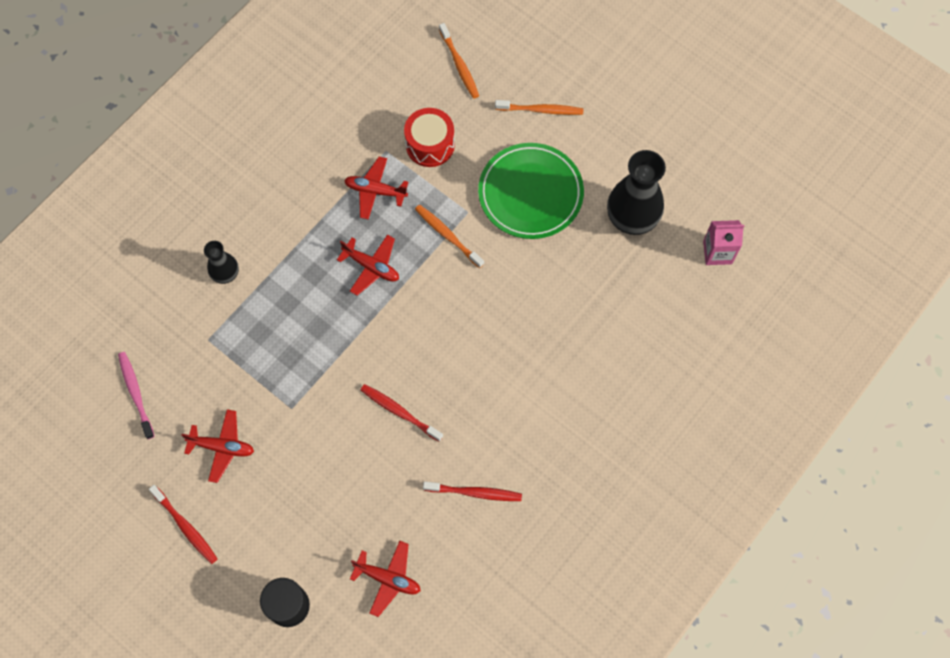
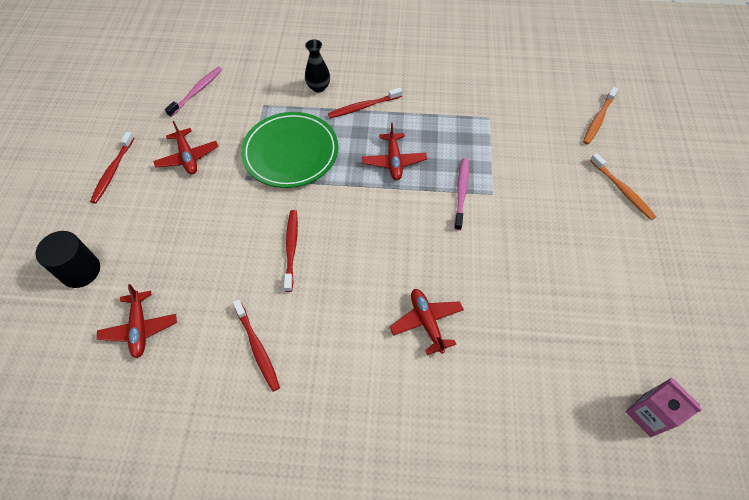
camera: 55 degrees right, 10 degrees down
(285, 250) = (363, 107): none -> red toothbrush
(375, 191) = (453, 129): red plane -> red plane (426, 322)
(430, 145) = (520, 139): red drum -> none
(447, 235) = (461, 192): orange toothbrush -> pink toothbrush
(530, 193) = (549, 226): green plate -> green plate (290, 152)
(631, 218) = (604, 316): black vase -> none

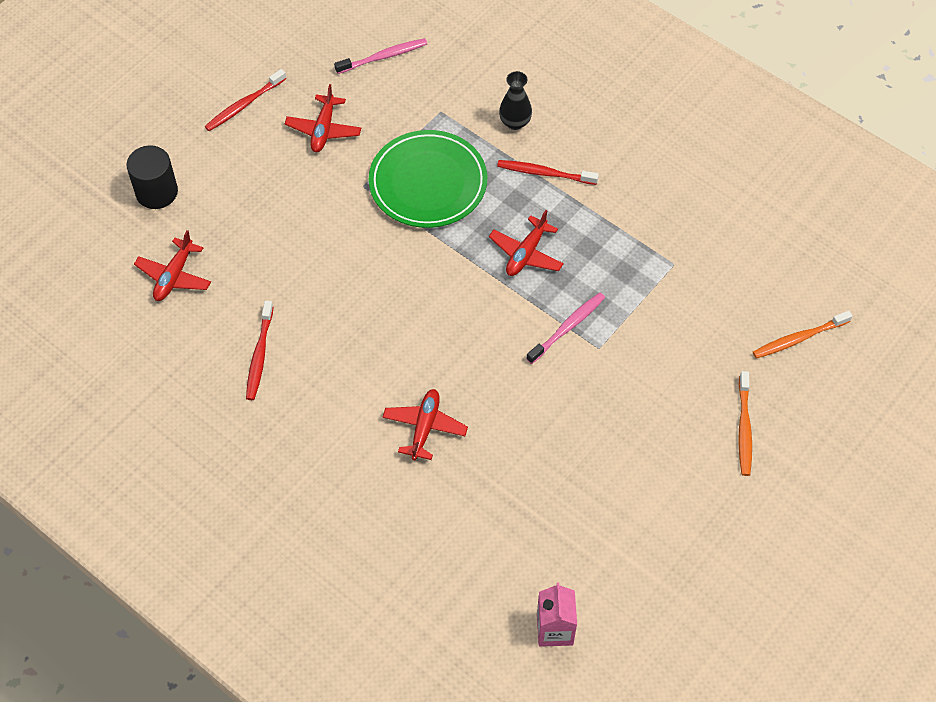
camera: 35 degrees right, 0 degrees up
(291, 248) = (355, 283): red toothbrush -> none

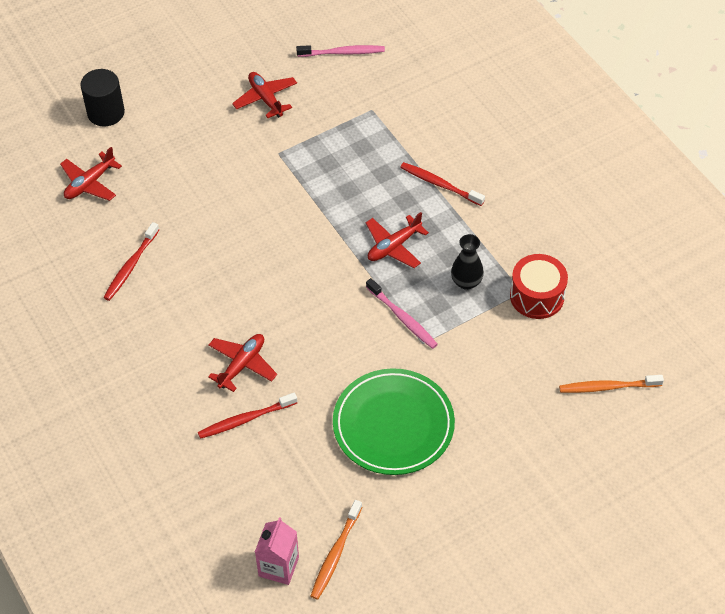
camera: 20 degrees right, 5 degrees down
(244, 105) = (208, 62): red toothbrush -> red toothbrush (245, 419)
(323, 129) = (265, 99): red plane -> red plane turned 120 degrees clockwise
(428, 183) = (335, 165): green plate -> green plate (393, 425)
(515, 122) = (432, 135): black vase -> black vase (466, 282)
(567, 327) = (402, 318): pink toothbrush -> pink toothbrush turned 75 degrees clockwise
(691, 264) = (537, 296): none -> red drum
(744, 428) = (523, 449): orange toothbrush -> orange toothbrush (335, 554)

